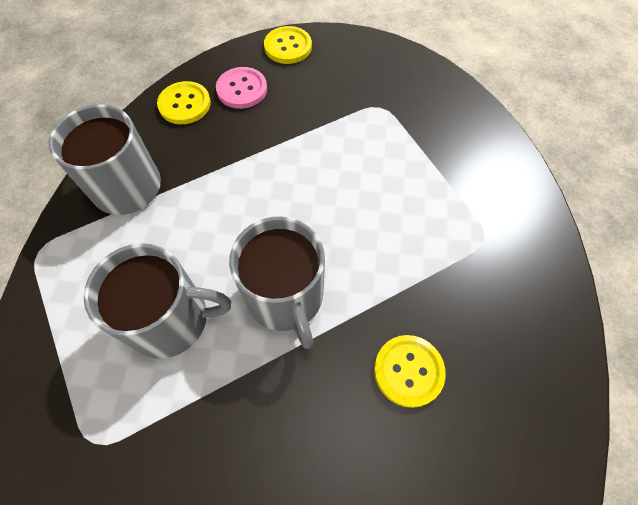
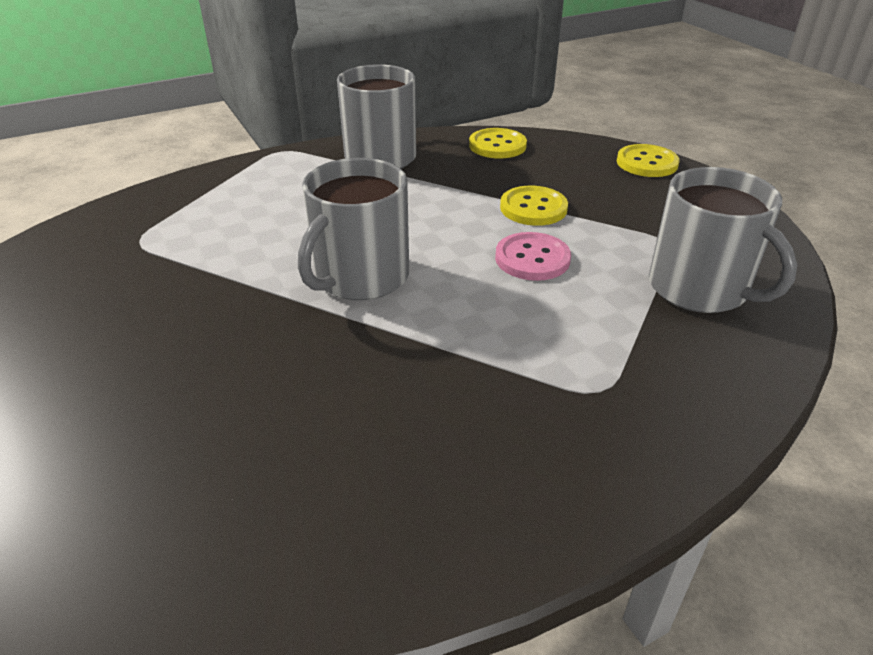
camera: 55 degrees right, 25 degrees down
(170, 319) = (277, 228): grey mug -> grey mug (699, 288)
(242, 89) = (557, 162): pink button -> pink button (532, 259)
(408, 371) = (353, 394): yellow button -> yellow button (533, 208)

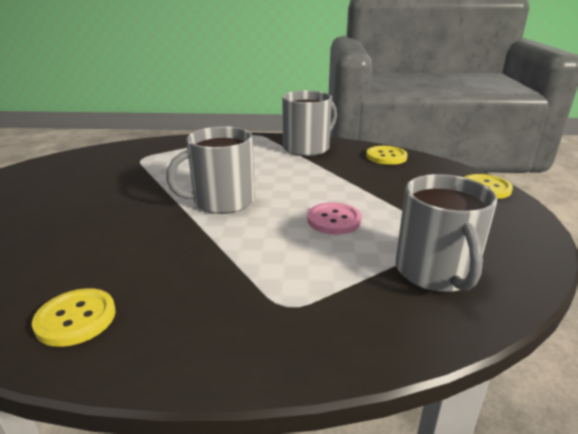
camera: 30 degrees right, 10 degrees down
(533, 208) = (369, 194): yellow button -> yellow button (76, 318)

